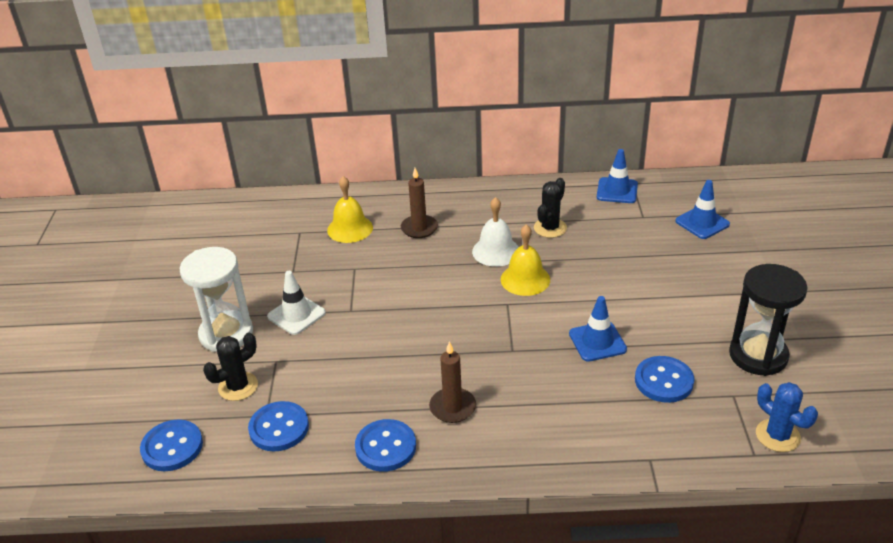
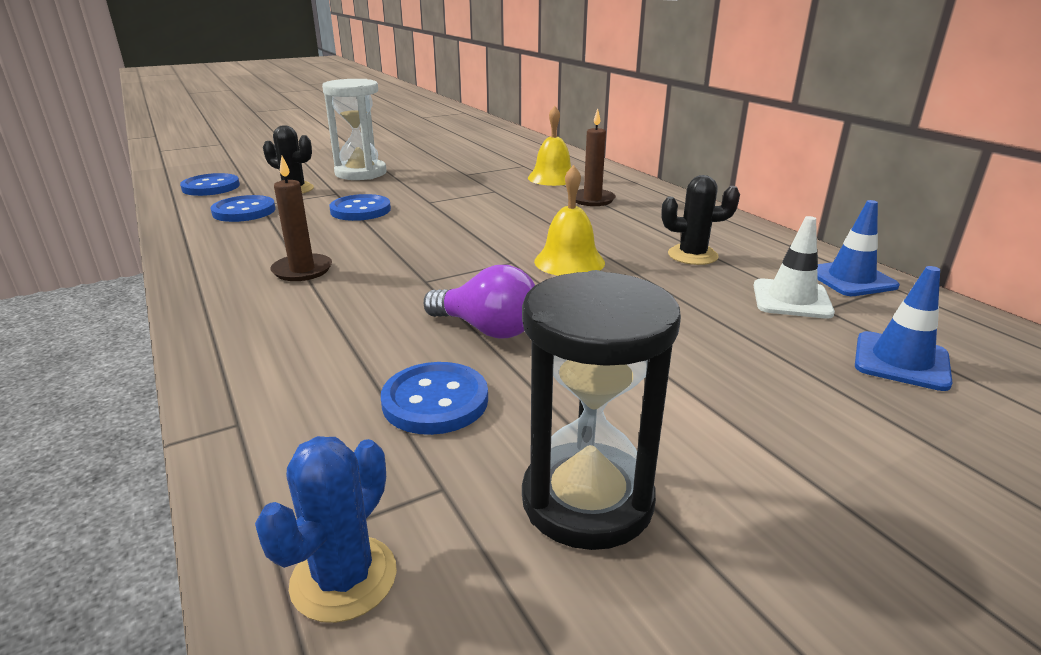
camera: 60 degrees right, 10 degrees down
(296, 315) = (405, 186): white traffic cone -> white traffic cone (791, 299)
(385, 447) = (227, 253): blue button -> blue button (360, 210)
(496, 251) = (602, 237): white bell -> none
(597, 341) = (487, 329): blue traffic cone -> purple light bulb

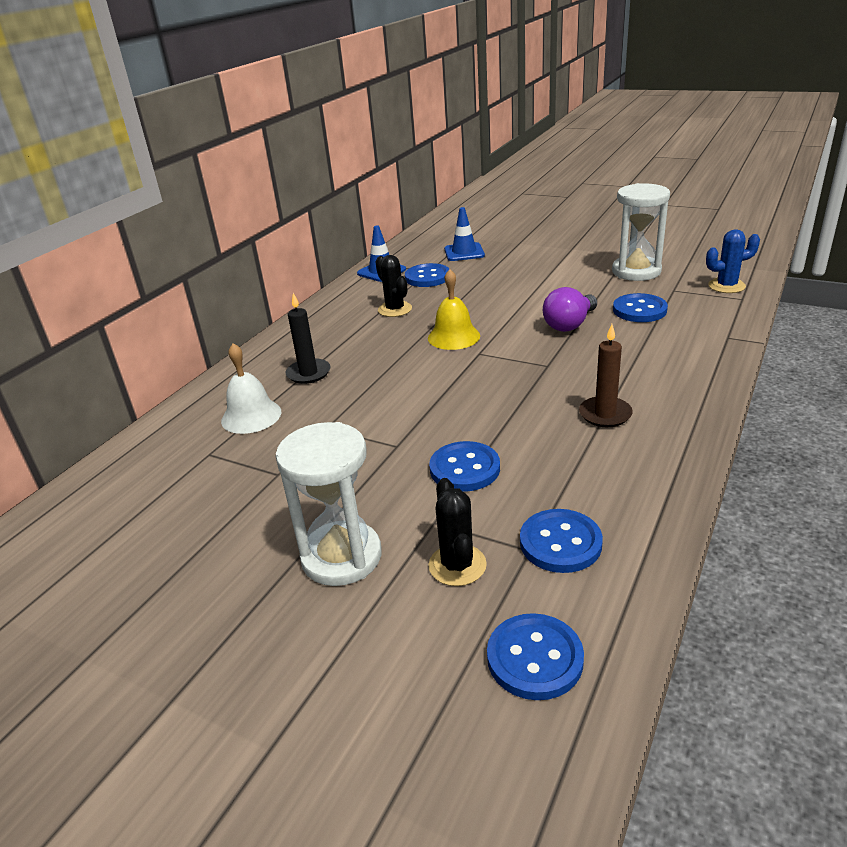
camera: 120 degrees left, 5 degrees up
(487, 329) = (569, 324): purple light bulb -> purple light bulb turned 135 degrees counterclockwise
(552, 178) = (251, 416): yellow bell -> white bell
(587, 500) = (636, 271): black hourglass -> white hourglass
(592, 200) = (308, 373): brown candle -> black candle
(791, 299) = (427, 277): white traffic cone -> blue button

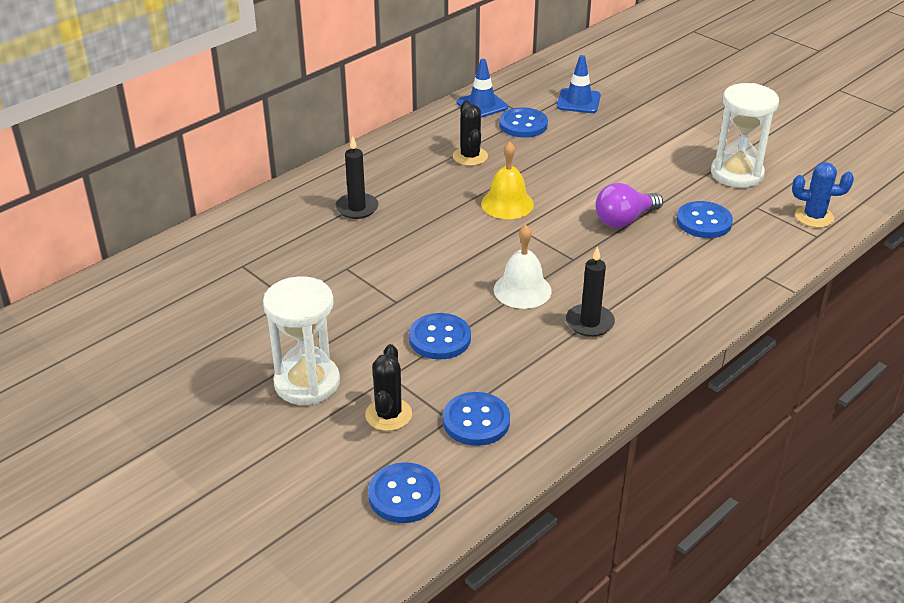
camera: 15 degrees right, 5 degrees up
(251, 416) = (290, 239): white bell -> white bell (522, 290)
(605, 414) = (589, 322): brown candle -> black candle

